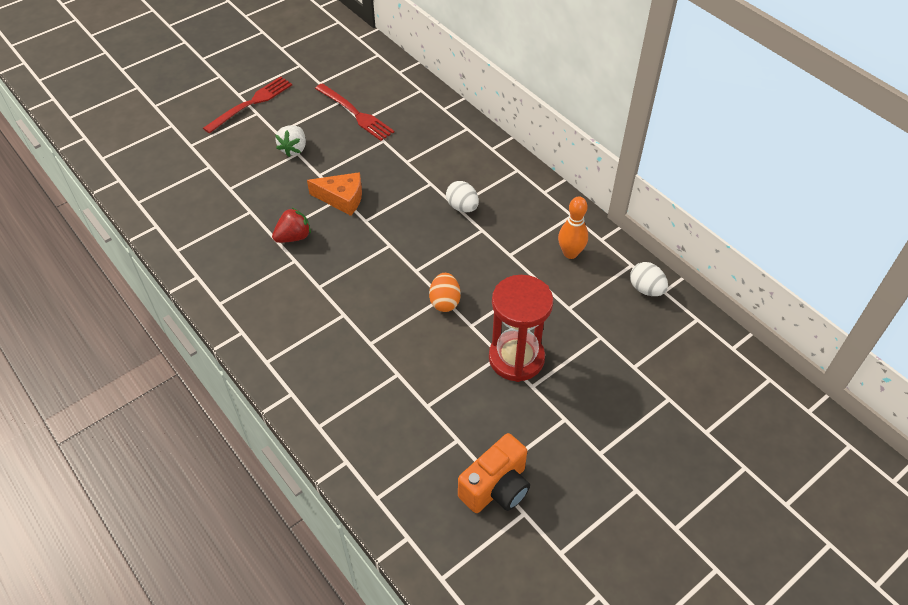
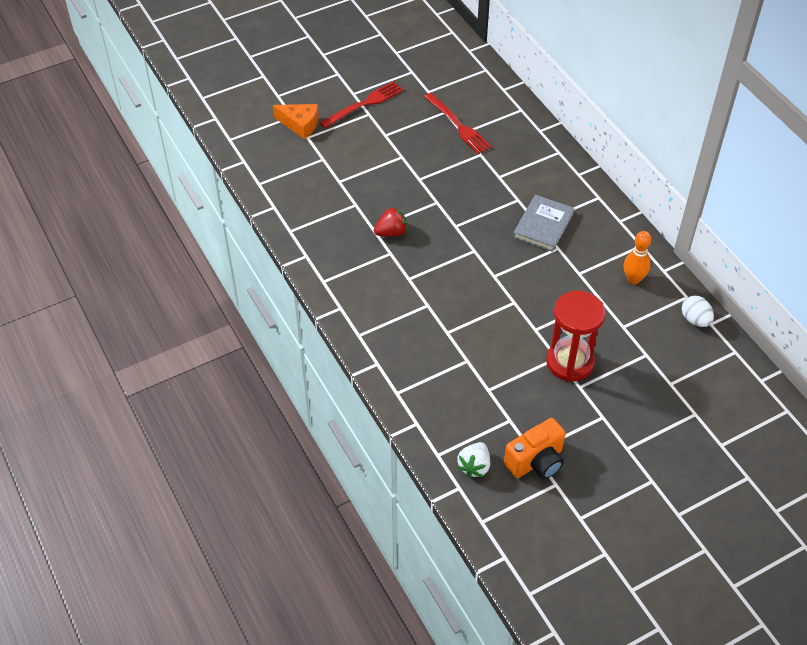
camera: 10 degrees right, 0 degrees up
(294, 149) = (399, 152): white strawberry -> white strawberry (474, 466)
(342, 198) = (437, 203): orange cheese -> orange cheese (300, 124)
(445, 302) = (515, 306): orange egg -> none
(462, 207) = (543, 225): white egg -> grey book

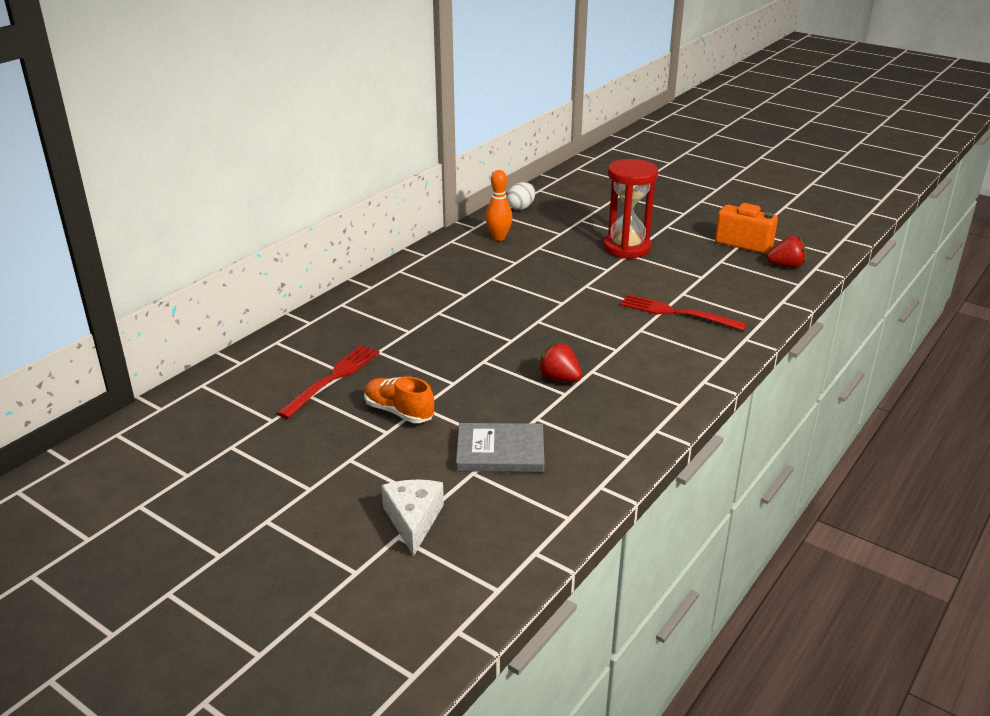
camera: 115 degrees left, 20 degrees down
(300, 124) = (413, 520): orange cheese -> white cheese
(364, 104) = (329, 469): red fork -> red fork (677, 313)
(402, 145) = (399, 412): none -> orange shoe
(474, 466) = (786, 266): white strawberry -> red strawberry
(543, 225) = (465, 291): grey book -> grey book (500, 451)

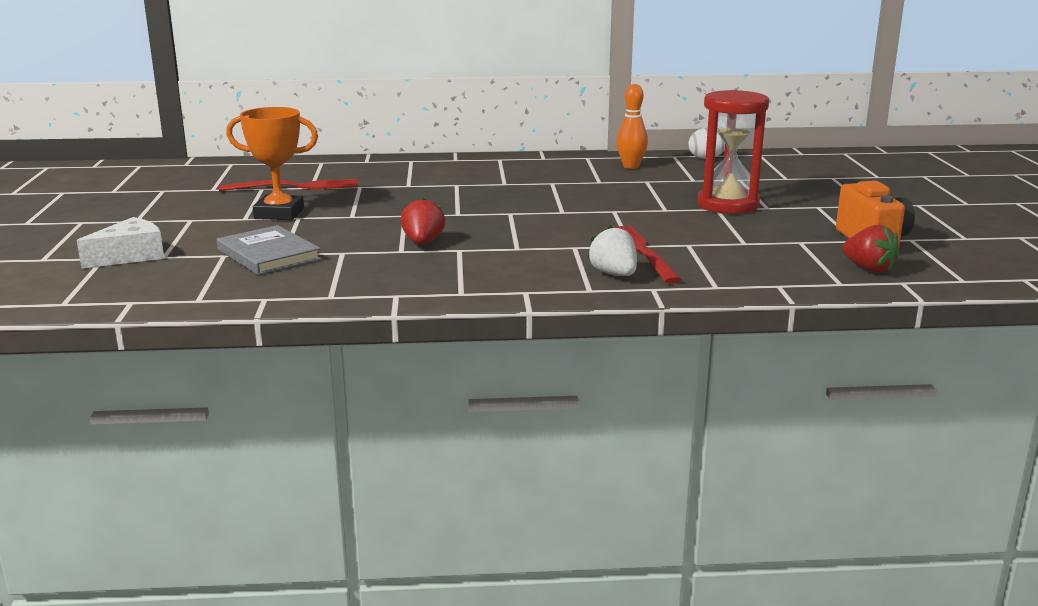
camera: 50 degrees right, 10 degrees down
(399, 412) = (279, 214): orange shoe -> orange trophy
(707, 339) = (614, 274): none -> white strawberry

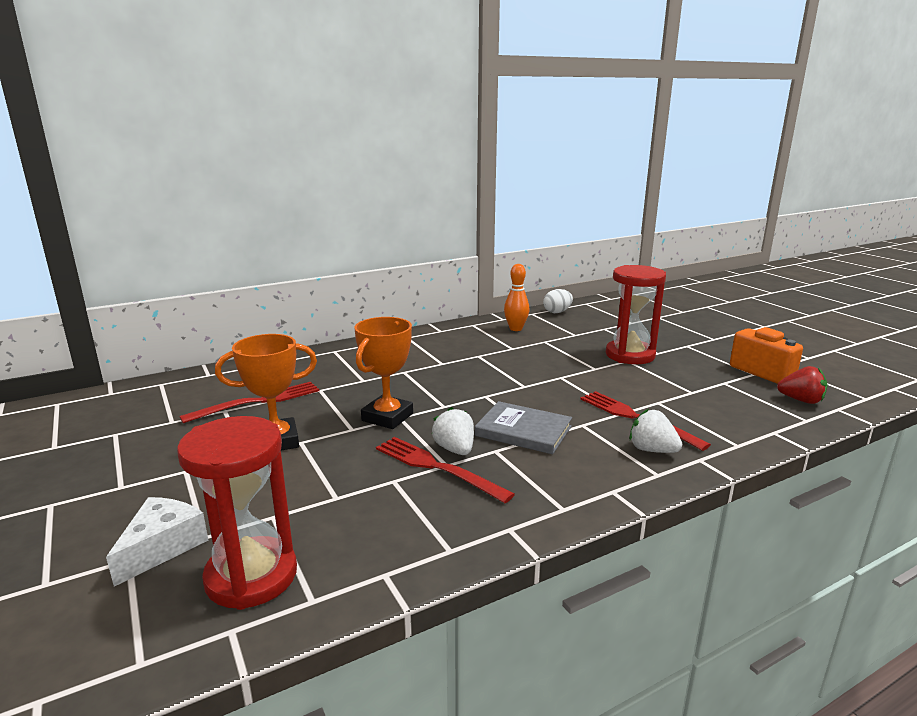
camera: 25 degrees left, 0 degrees up
(172, 281) = (251, 576): none -> red hourglass
(268, 254) = (322, 503): grey book -> grey book (523, 431)
(390, 251) = (436, 467): none -> red fork
(394, 213) = (387, 417): none -> orange trophy
(423, 243) = (455, 449): red strawberry -> white strawberry

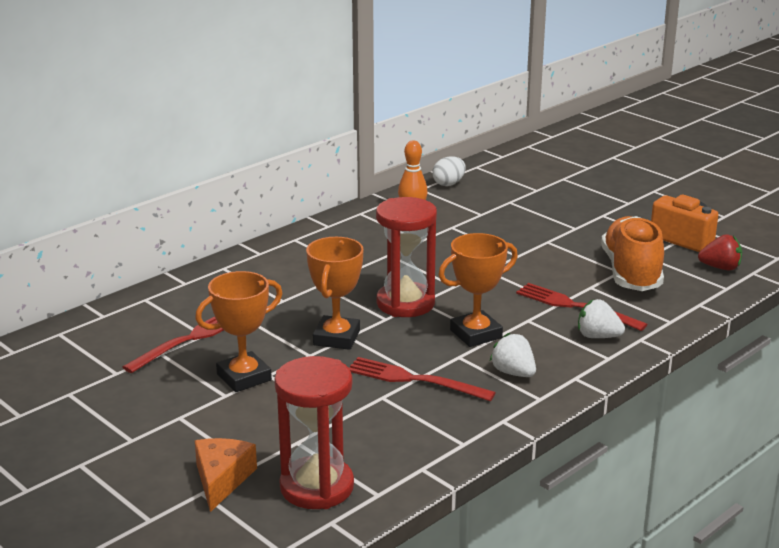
camera: 15 degrees left, 5 degrees up
(162, 547) = (222, 479): white cheese -> orange cheese
(455, 449) = (421, 361): white strawberry -> white strawberry (513, 373)
(523, 431) = (476, 334): grey book -> orange trophy
(630, 355) = (548, 234): red hourglass -> red hourglass (405, 303)
(704, 394) = (631, 273): none -> orange shoe

